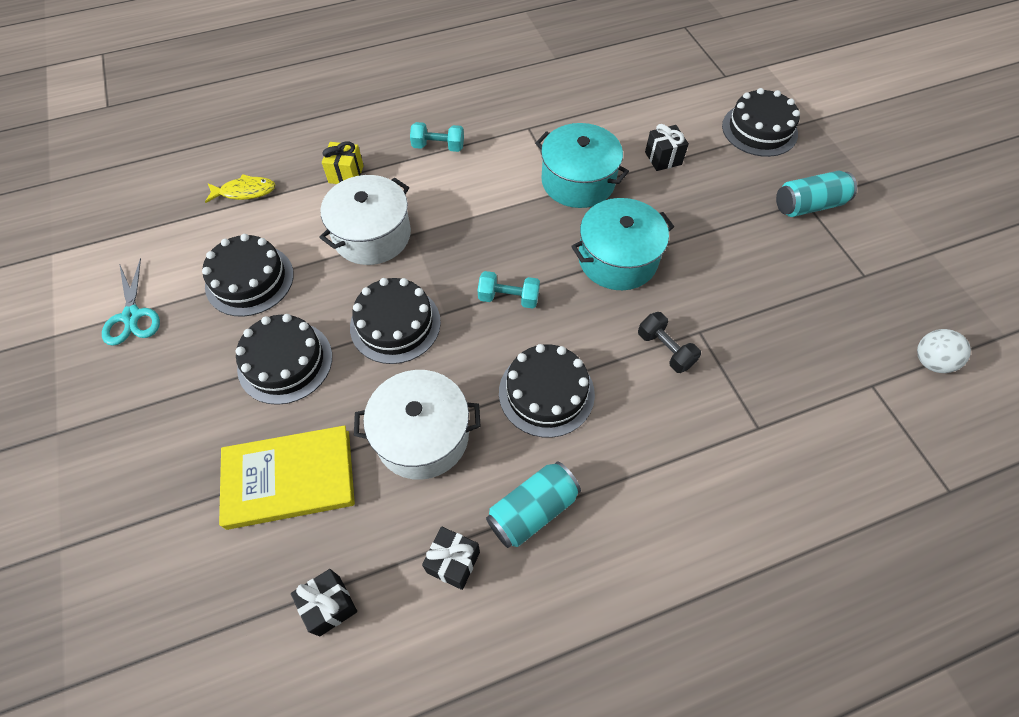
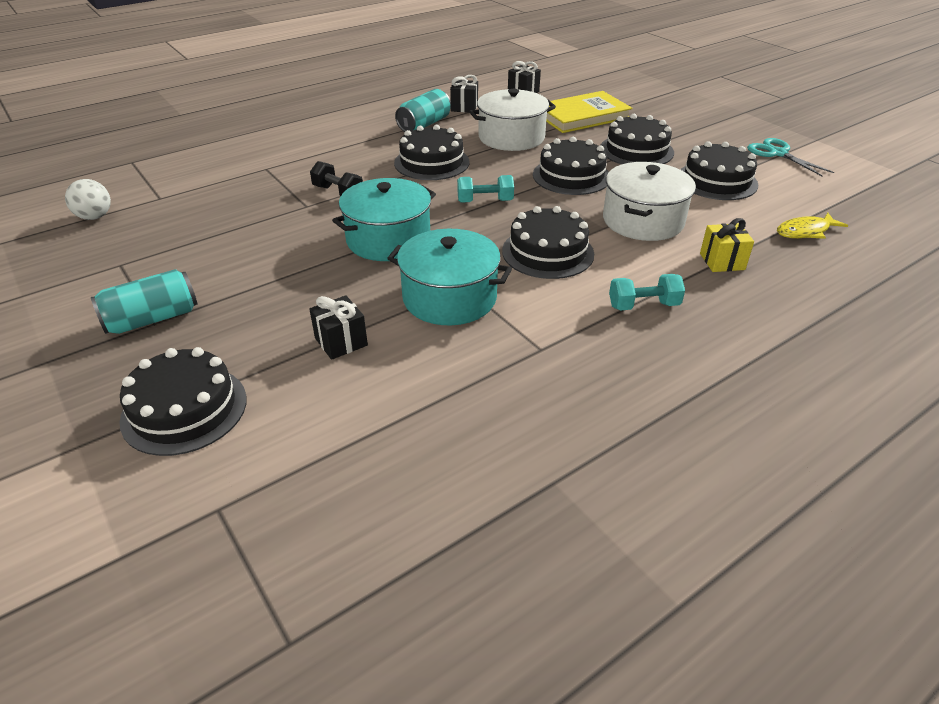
camera: 165 degrees right, 20 degrees down
(480, 213) = (547, 252): none -> black cake

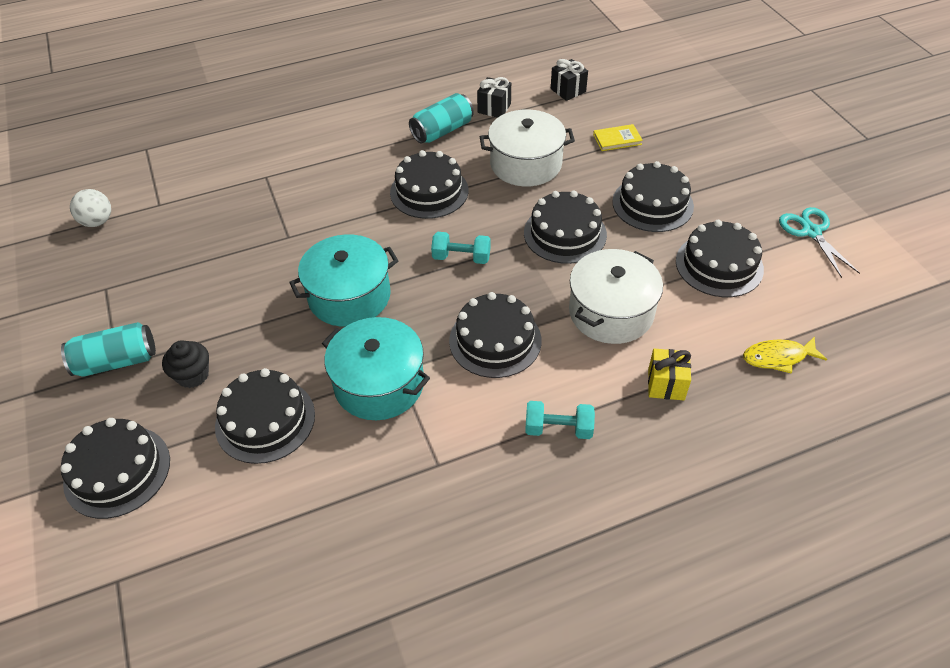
camera: 15 degrees right, 10 degrees up
(245, 318) = (192, 375): none -> black cupcake
(338, 193) = (323, 223): black dumbbell -> none
(341, 342) = (265, 420): black gift -> black cake
(582, 116) = (617, 139): yellow book -> yellow book, size x0.47

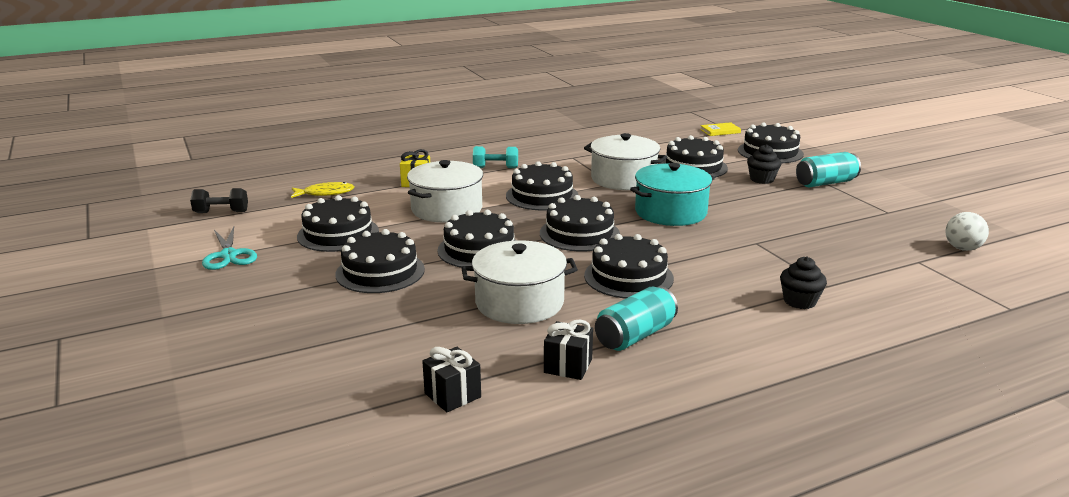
camera: 175 degrees right, 25 degrees down
(301, 160) = (799, 301): none -> black cupcake
(379, 384) = (623, 179): turquoise pot -> white pot
(461, 257) = (579, 233): turquoise dumbbell -> black cake
(617, 139) = (397, 330): yellow book -> yellow book (720, 131)
(881, 314) = (221, 212): none -> black dumbbell

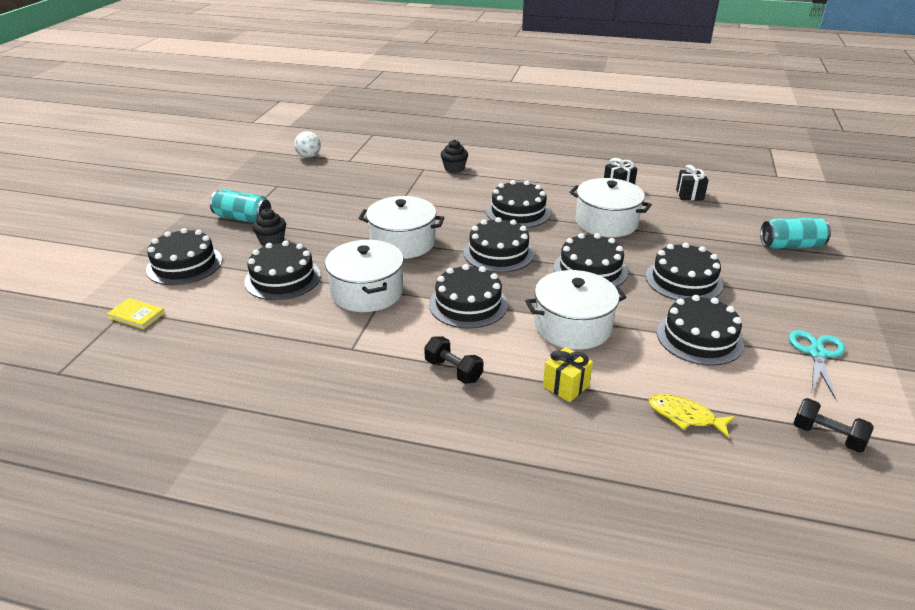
camera: 140 degrees left, 10 degrees up
(495, 168) = (453, 371): turquoise dumbbell -> black dumbbell
(635, 335) = (565, 185): turquoise can -> turquoise can (791, 246)
(670, 212) = (402, 242): turquoise pot -> white pot

